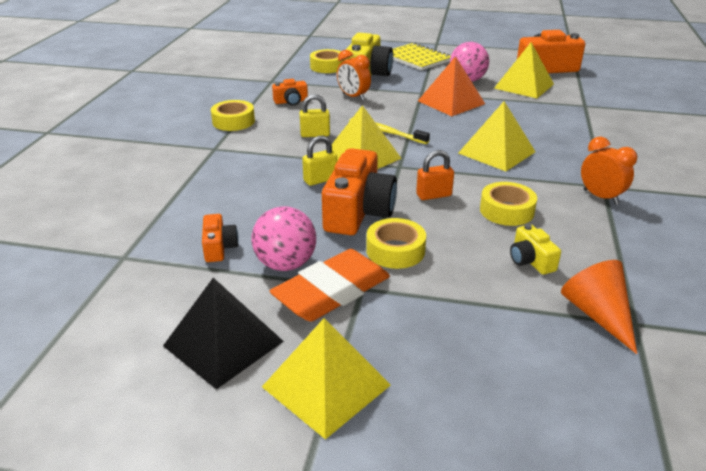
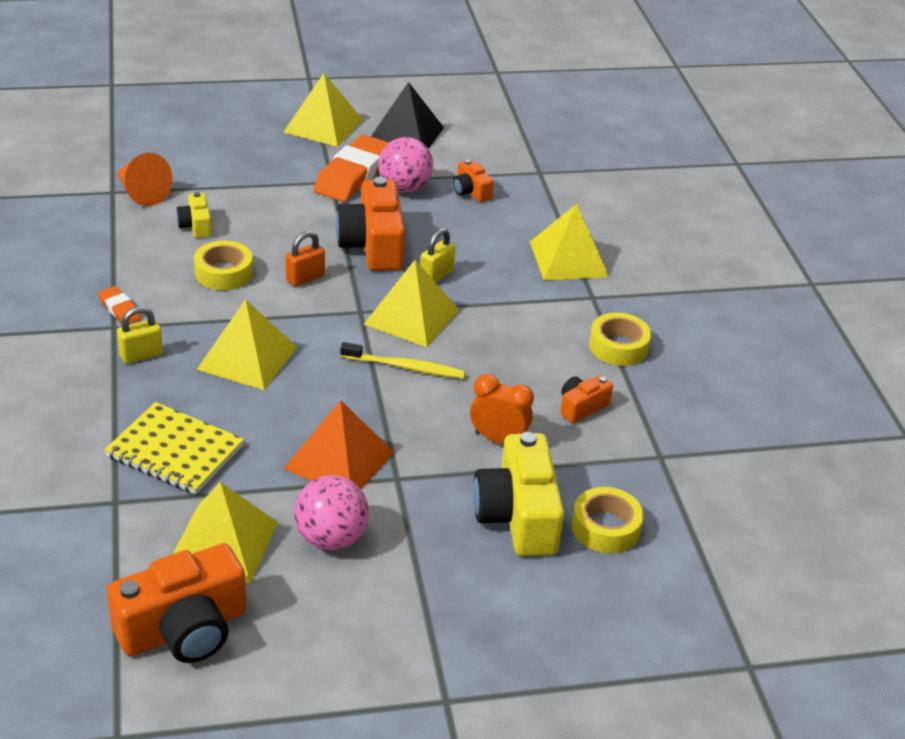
camera: 155 degrees right, 5 degrees up
(199, 174) = (569, 259): none -> yellow pyramid
(315, 134) = (494, 343): yellow padlock -> yellow padlock (141, 355)
(395, 250) = (319, 214): yellow tape -> none
(416, 59) = (457, 605): yellow notebook -> yellow notebook (175, 451)
(530, 260) = (196, 225): yellow camera -> yellow camera turned 150 degrees counterclockwise
(600, 197) = (120, 309): orange clock -> orange eraser

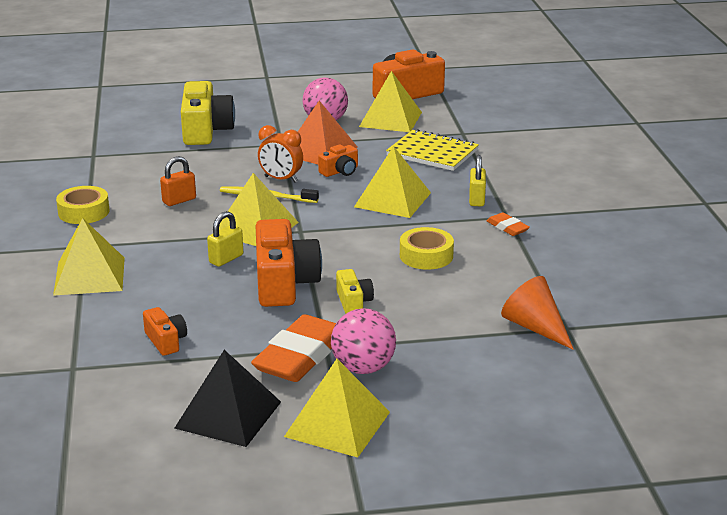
camera: 175 degrees left, 10 degrees down
(141, 355) = (476, 199): yellow padlock -> yellow padlock turned 60 degrees counterclockwise
(196, 225) = (465, 295): yellow camera -> yellow camera (353, 302)
(305, 278) = (350, 254): orange padlock -> orange padlock (179, 200)
(404, 188) = (242, 342): pink ball -> pink ball (363, 368)
(498, 439) = (206, 161): orange clock -> orange clock (281, 179)
(581, 407) = (136, 177): orange camera -> orange camera (340, 171)
(605, 527) = (151, 126): yellow tape -> none

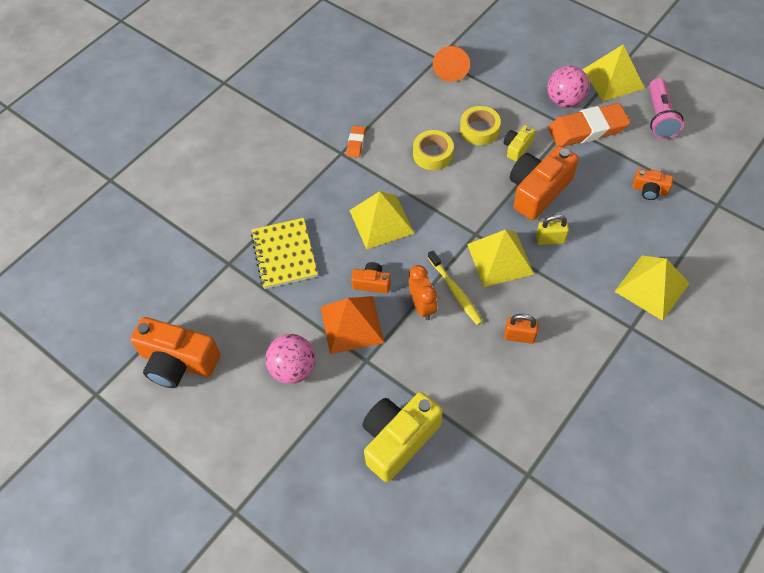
camera: 130 degrees left, 30 degrees up
(84, 212) = (601, 377): yellow tape -> yellow tape (479, 130)
(166, 341) = (649, 190): orange camera -> orange camera turned 90 degrees counterclockwise
(228, 415) = (659, 117): black pyramid -> pink flashlight
(390, 119) = (245, 328): yellow pyramid -> none
(476, 199) = (334, 181): yellow padlock -> none

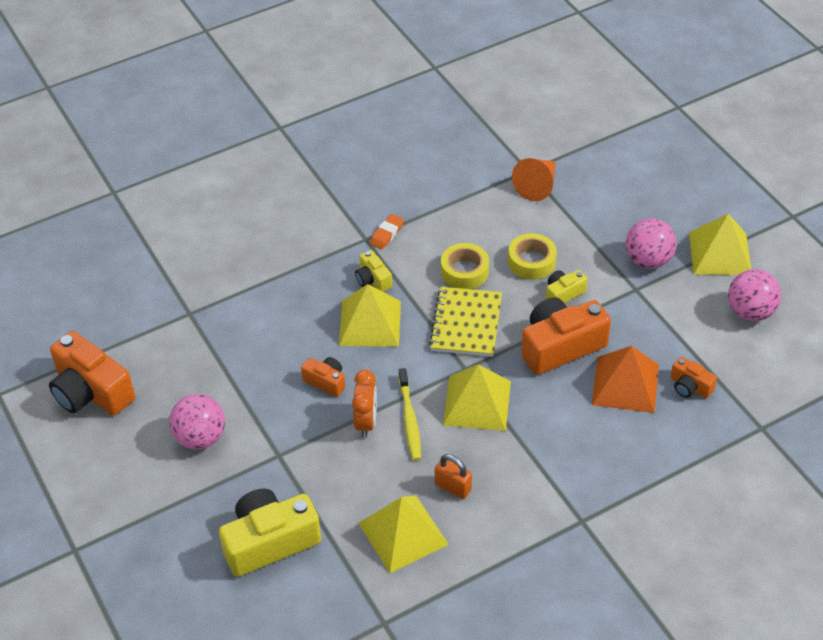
camera: 20 degrees right, 10 degrees down
(284, 254) = (250, 323): yellow notebook -> yellow notebook (466, 324)
(351, 324) = (282, 415): orange pyramid -> orange pyramid (625, 384)
(364, 184) = (373, 279): none -> yellow camera
(550, 239) = (544, 401): yellow padlock -> none
(587, 129) = (656, 299): orange eraser -> none
(652, 287) = (630, 488): yellow pyramid -> yellow pyramid (403, 533)
(659, 117) = (750, 312): pink flashlight -> pink ball

